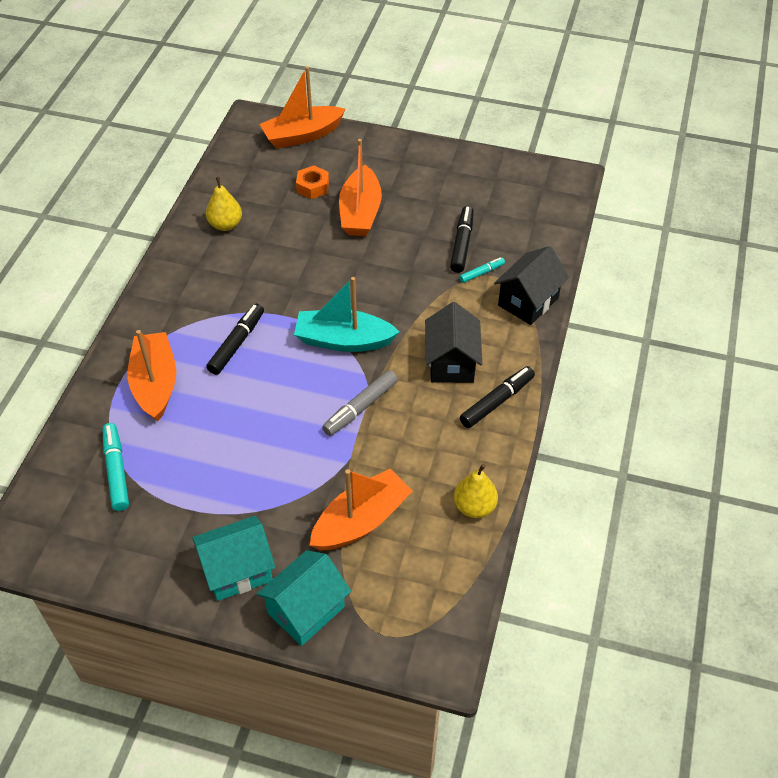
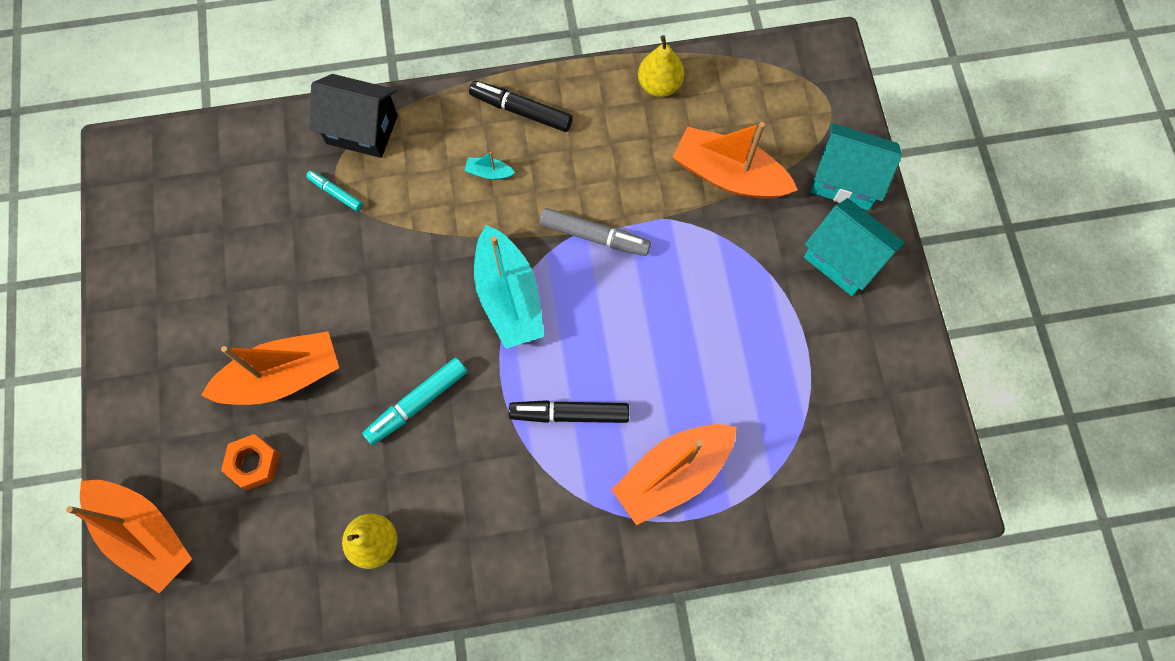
camera: 115 degrees left, 20 degrees up
(116, 471) = (805, 445): turquoise marker -> turquoise marker (417, 403)
(451, 363) = (489, 172): black house -> turquoise boat
(462, 244) = (294, 233): black marker -> none

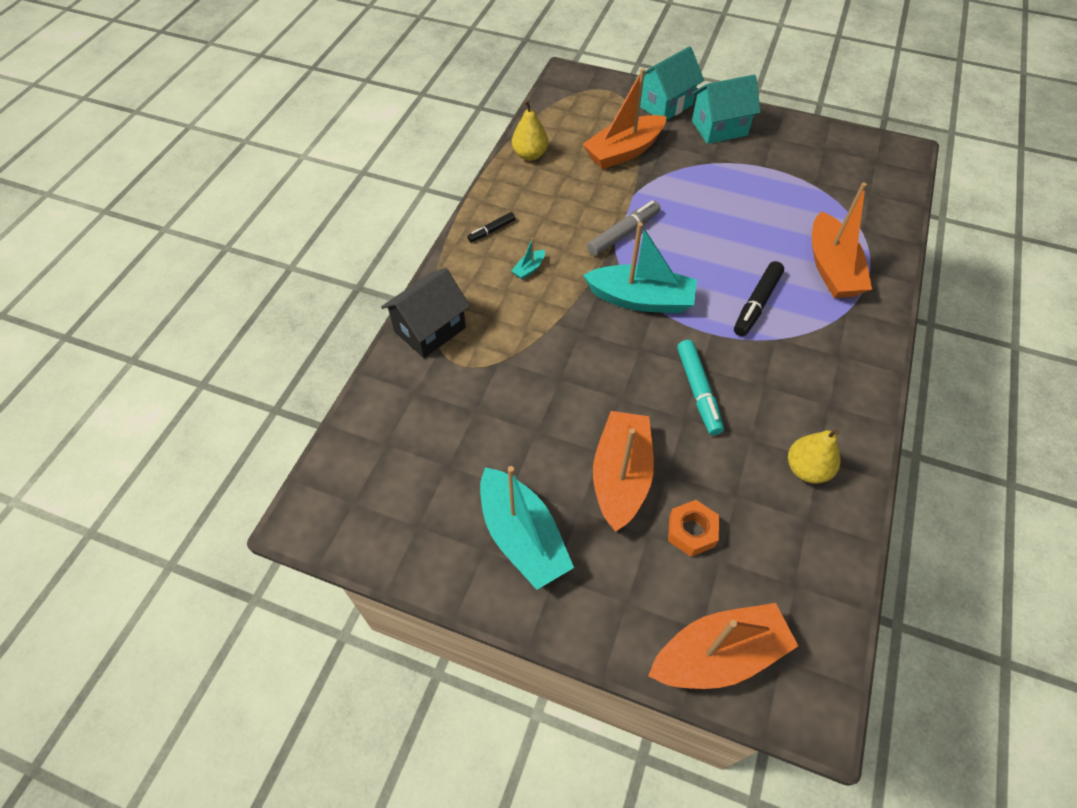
camera: 60 degrees left, 15 degrees down
(182, 325) = (522, 536): none -> turquoise boat
(335, 193) = (474, 370): turquoise marker -> none
(521, 110) = (491, 231): black marker -> black marker, size x0.59

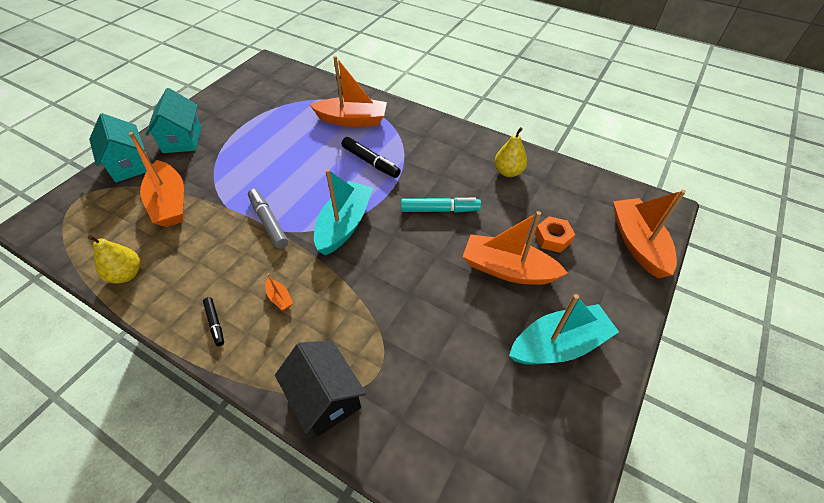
camera: 80 degrees left, 5 degrees down
(529, 269) = (280, 298): turquoise boat -> orange boat

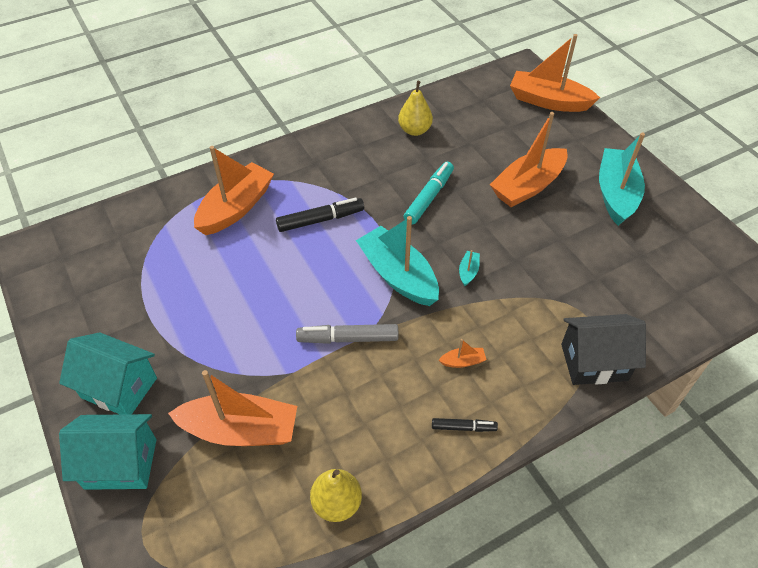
camera: 60 degrees left, 0 degrees up
(376, 266) = (468, 271): none -> turquoise boat
(552, 238) = (512, 143): orange nut -> none

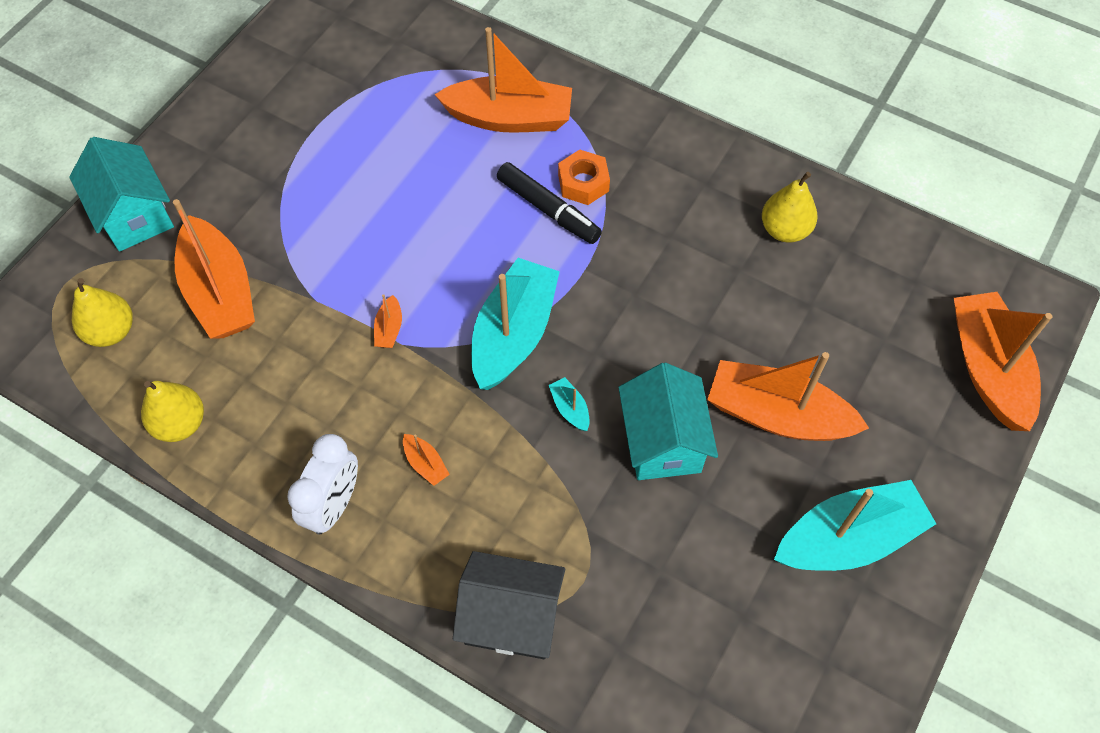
camera: 60 degrees right, 10 degrees up
(119, 388) = (214, 161): turquoise house -> turquoise house (662, 442)
(218, 523) = (111, 331): none -> yellow pear
(315, 196) = (583, 183): none -> orange nut
(348, 338) = (389, 329): grey marker -> orange boat
(429, 197) = (669, 306): turquoise marker -> none
(463, 427) = (334, 505): black marker -> white clock
(468, 271) = (570, 408): turquoise boat -> turquoise boat turned 105 degrees counterclockwise
(594, 362) = (511, 618): black house -> black house turned 45 degrees counterclockwise

